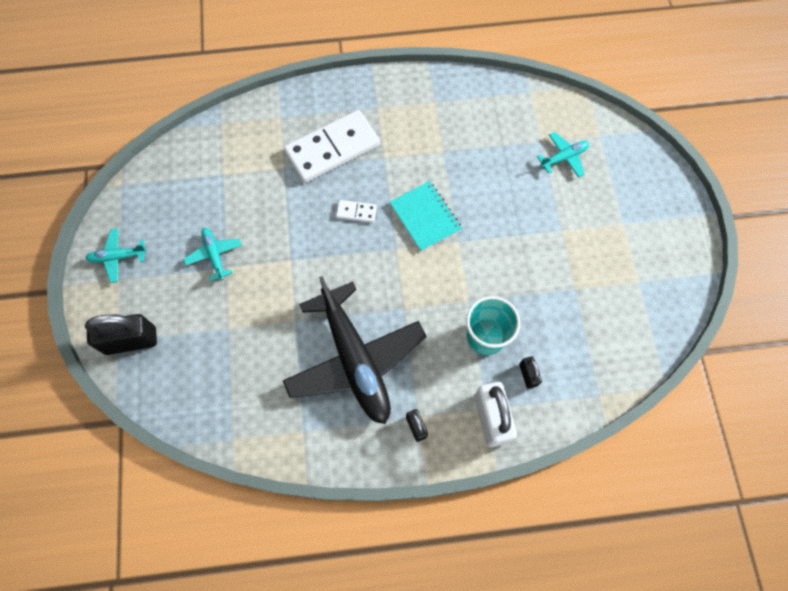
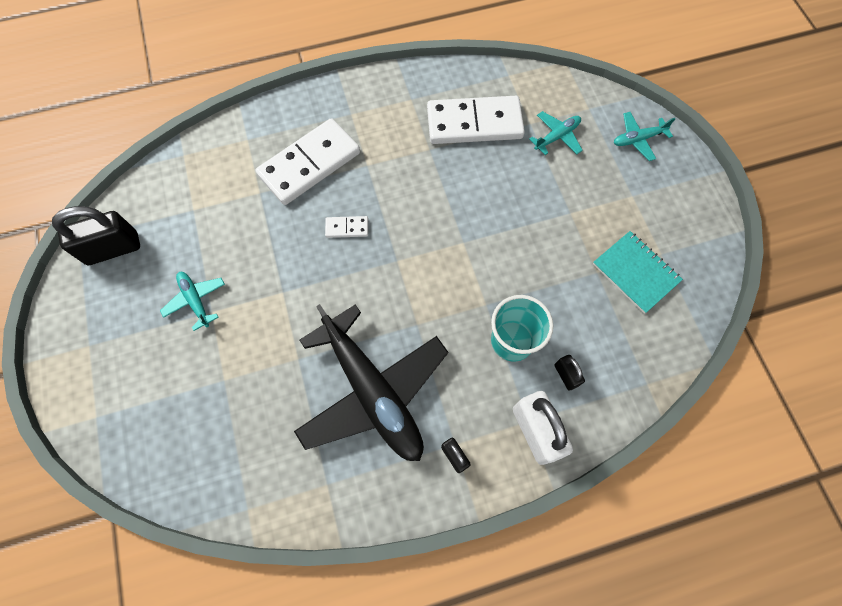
camera: 10 degrees left, 0 degrees up
(118, 257) = (84, 320): turquoise plane -> turquoise plane (638, 139)
(131, 341) = (111, 414): black padlock -> black padlock (113, 249)
(425, 217) = (422, 221): turquoise notebook -> turquoise notebook (635, 272)
(489, 133) = (474, 123): none -> white domino

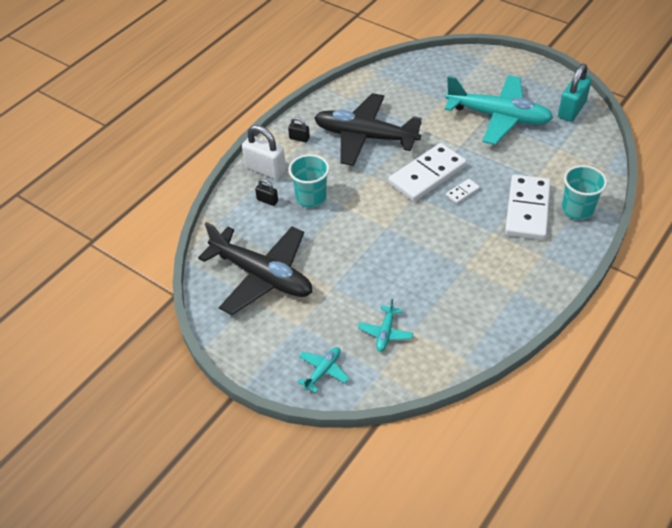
camera: 145 degrees right, 20 degrees down
(113, 249) = (571, 110): black padlock -> turquoise padlock
(196, 300) = (498, 117): turquoise plane -> turquoise plane, size x2.35
(267, 133) = (577, 209): none -> turquoise cup
(474, 123) = (453, 303): white domino -> white domino (427, 175)
(635, 272) = (262, 276): turquoise notebook -> black plane

